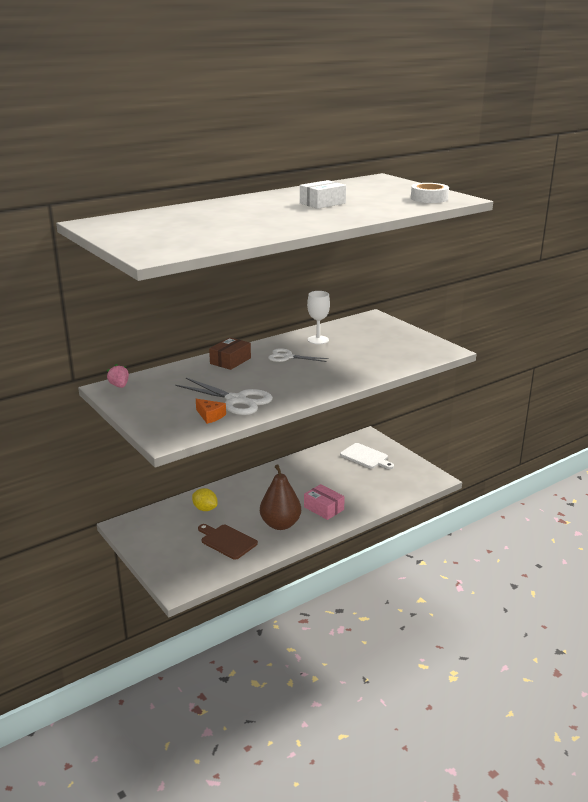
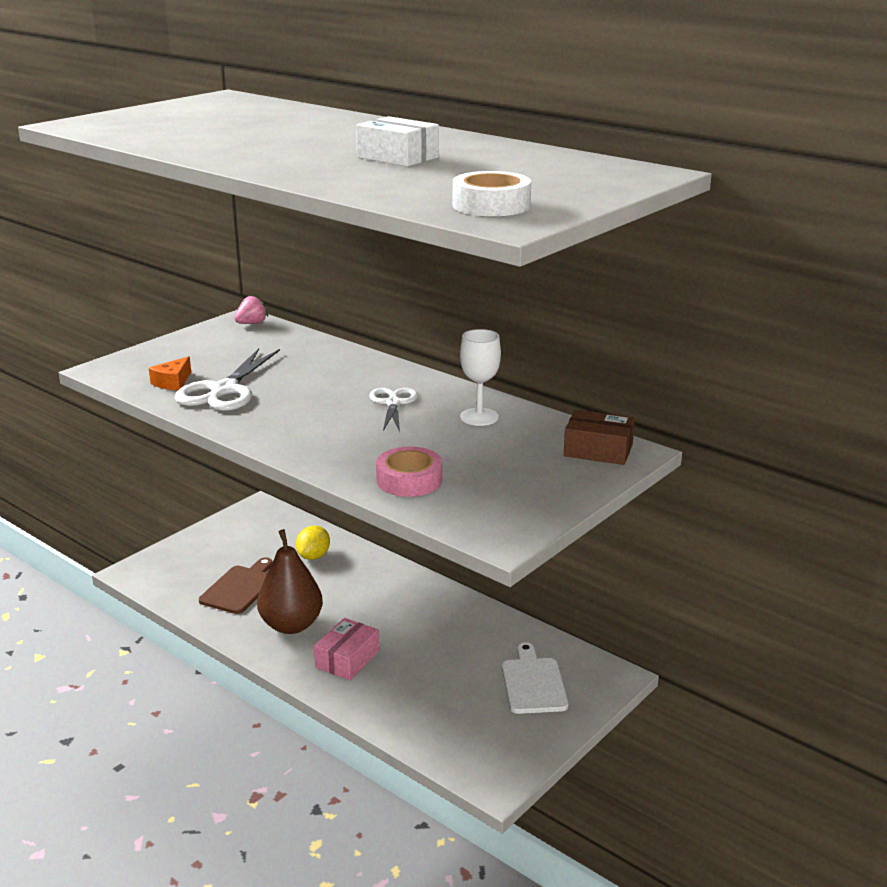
camera: 75 degrees right, 0 degrees up
(230, 361) = (359, 369): brown box -> brown box (598, 450)
(366, 457) = (533, 683): white cutting board -> white cutting board turned 150 degrees clockwise
(384, 362) = (409, 480): none -> pink tape

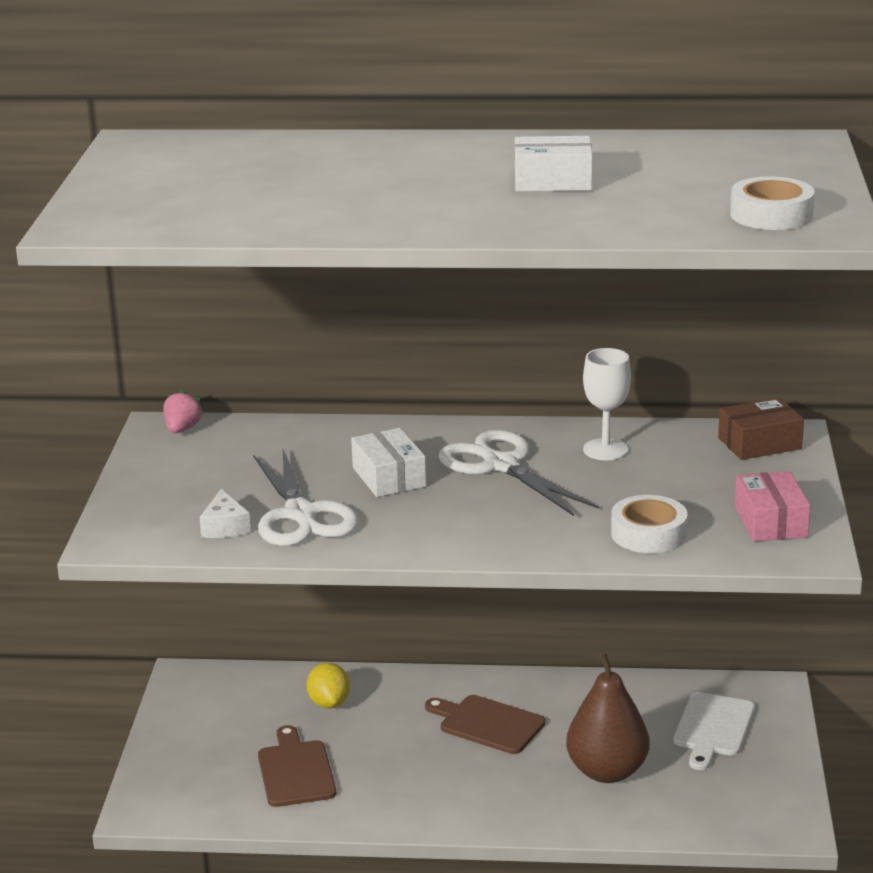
camera: 35 degrees left, 0 degrees up
(173, 382) = (225, 527): orange cheese -> white cheese
(291, 625) = (408, 782): brown pear -> brown pear (607, 771)
(313, 387) = (389, 477): none -> white box
(347, 659) = (513, 788): pink box -> pink box (770, 522)
(388, 611) = (488, 724): none -> brown cutting board
(393, 403) = (501, 465): white scissors -> white scissors, size x1.59
(409, 480) = (648, 534): pink tape -> white tape
(533, 683) = (713, 728): white cutting board -> white cutting board turned 120 degrees counterclockwise

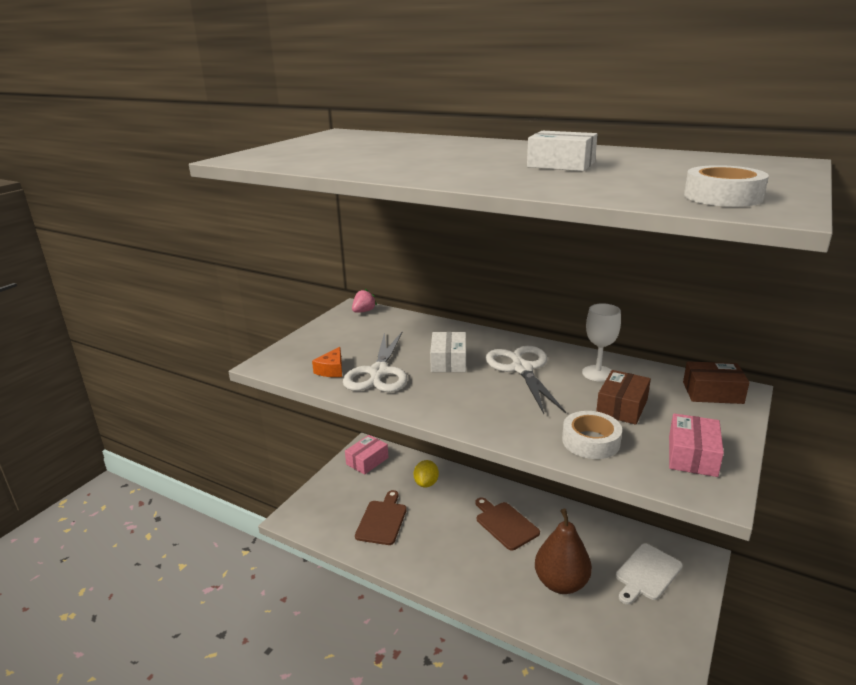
camera: 25 degrees right, 0 degrees up
(204, 697) = (367, 461): none -> pink box
(225, 527) = (331, 370): white cheese -> orange cheese
(661, 485) = (622, 407): none -> brown box

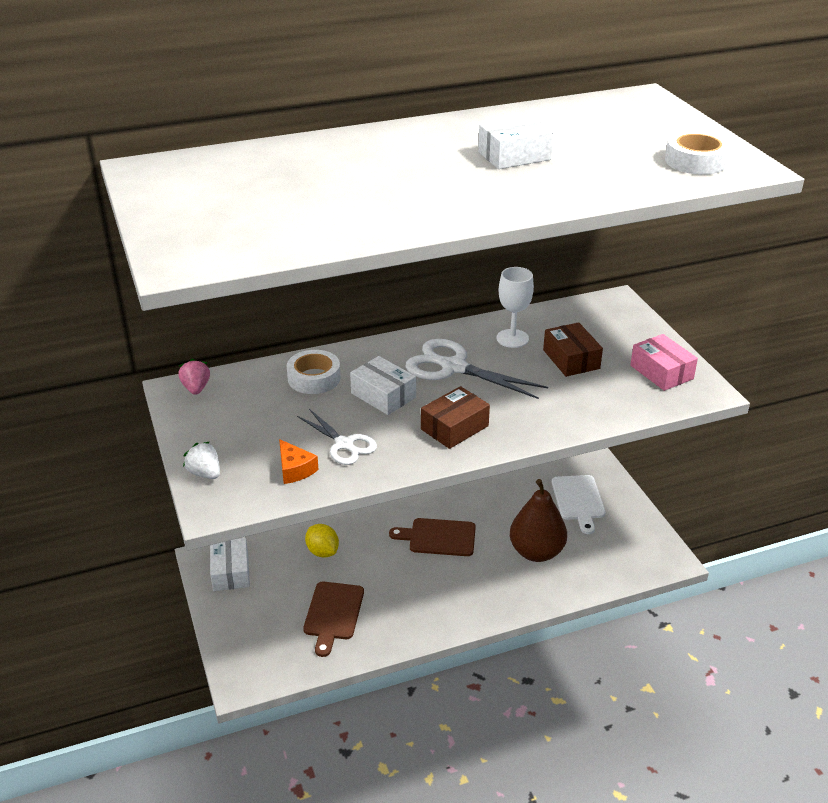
camera: 50 degrees left, 10 degrees up
(292, 348) = (205, 473): none -> white strawberry
(367, 461) = (230, 572): pink box -> white box
(378, 373) = (344, 444): white scissors -> white scissors, size x0.63
(382, 520) = (333, 614): brown cutting board -> brown cutting board turned 135 degrees counterclockwise
(590, 441) = (594, 401): white tape -> white tape (314, 378)
(712, 392) = (604, 312): brown box -> brown box (454, 427)

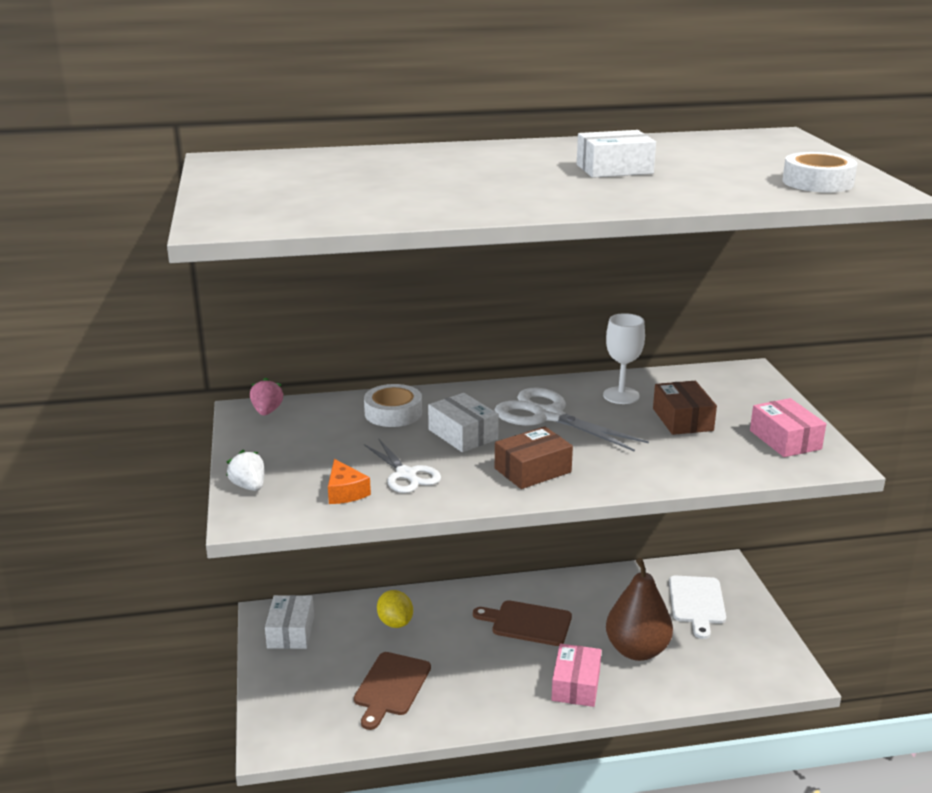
camera: 10 degrees right, 10 degrees down
(491, 591) = (576, 685): none -> pink box

